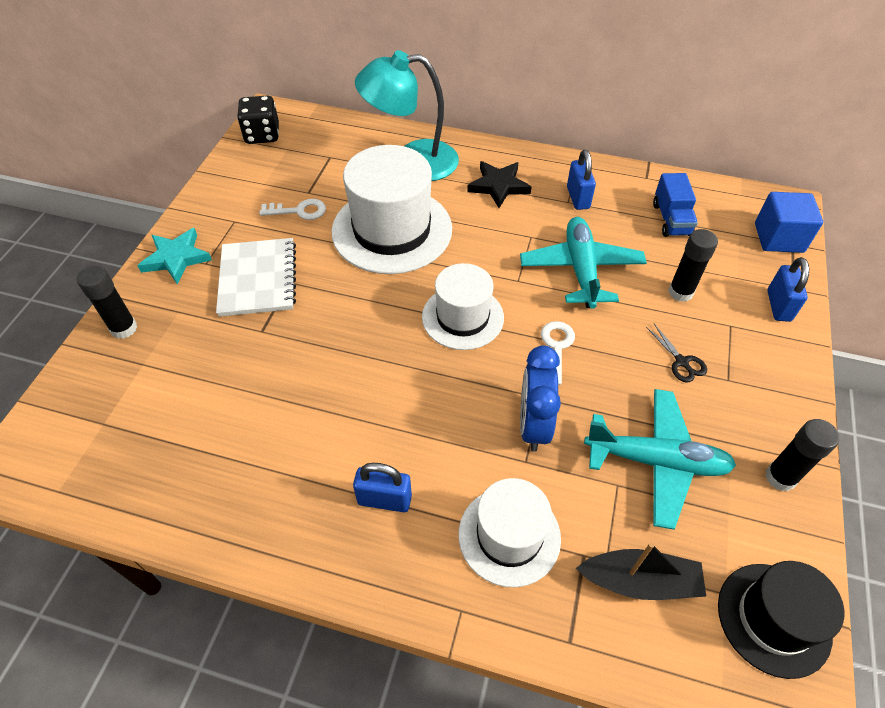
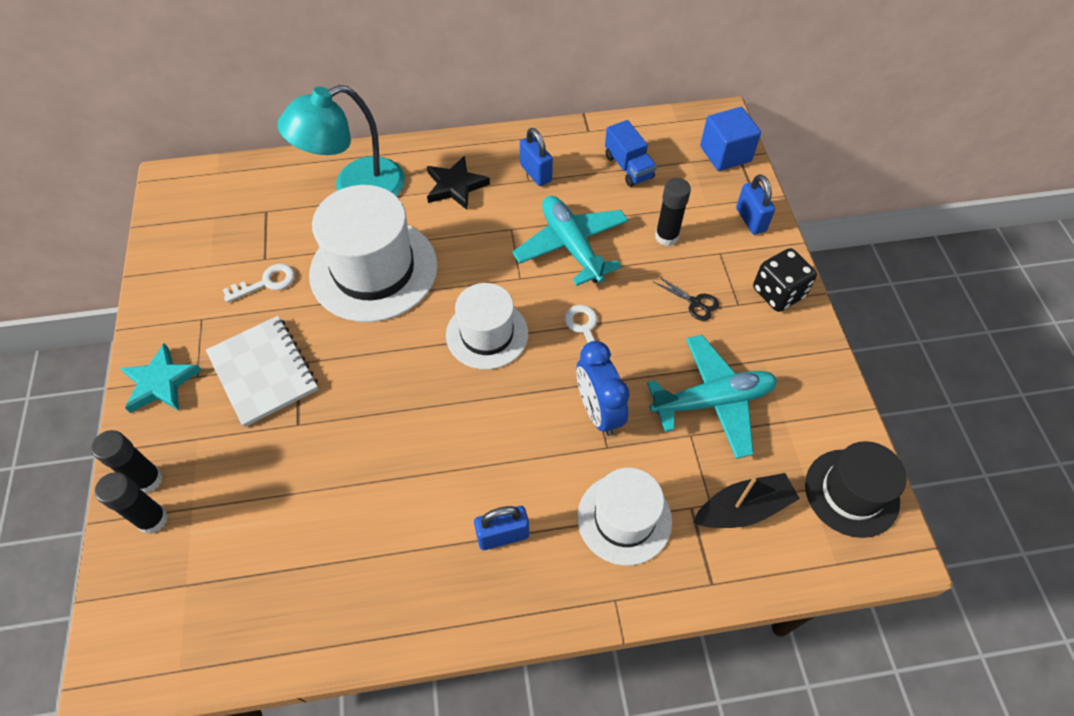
camera: 25 degrees left, 5 degrees up
(262, 135) = (177, 210): black dice -> black dice (778, 293)
(780, 477) = (811, 374): black glue stick -> black glue stick (153, 519)

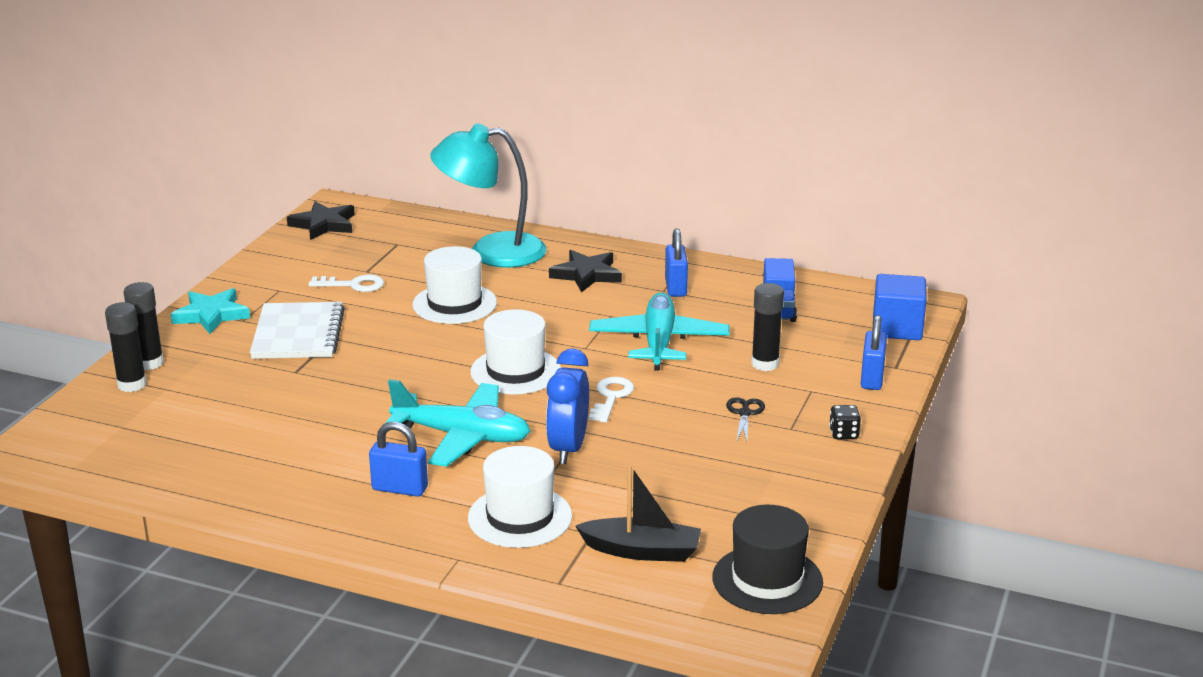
camera: 30 degrees right, 30 degrees down
(179, 212) = (324, 224): none -> black star
(374, 269) = (454, 304): white hat -> white hat, size x0.61
(695, 303) = (744, 413): black scissors -> black scissors turned 150 degrees counterclockwise
(712, 401) = (689, 478): turquoise plane -> turquoise plane (462, 436)
(778, 293) = (843, 434): black dice -> black dice, size x0.53

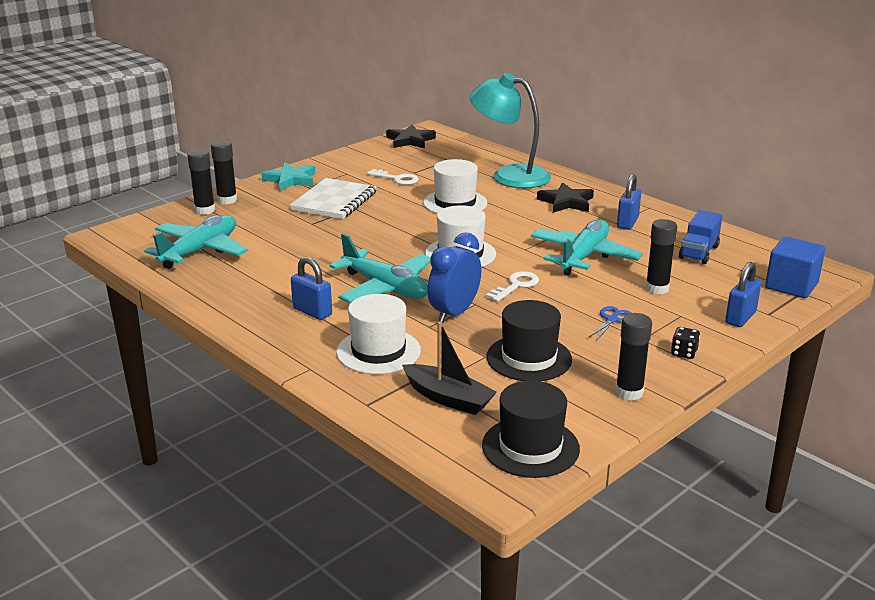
camera: 25 degrees right, 0 degrees up
(180, 443) = (200, 251): none -> turquoise plane
(691, 481) = (529, 358): none -> black hat
(744, 413) = (612, 320): black scissors -> blue scissors
(821, 492) = (629, 392): none -> black glue stick

